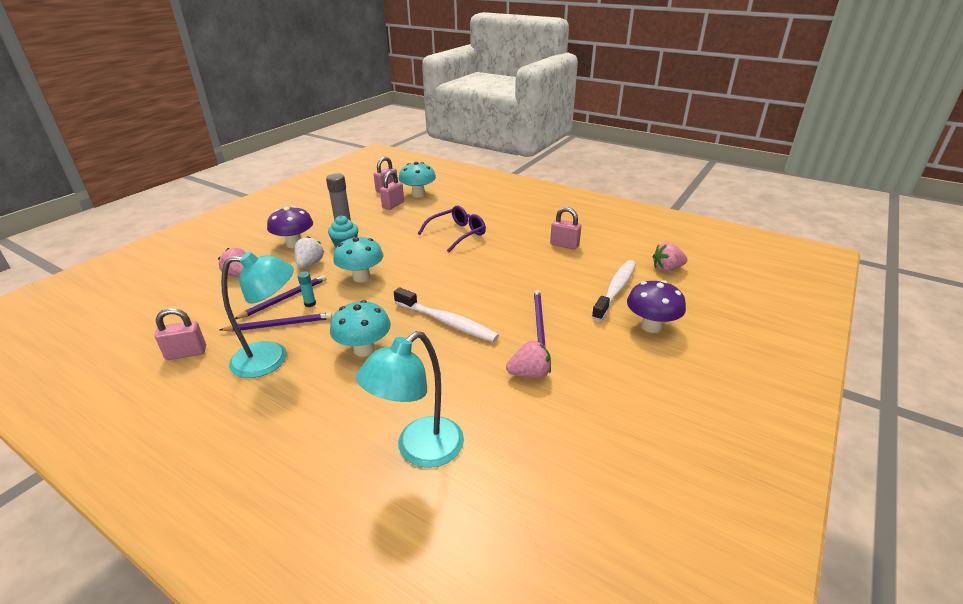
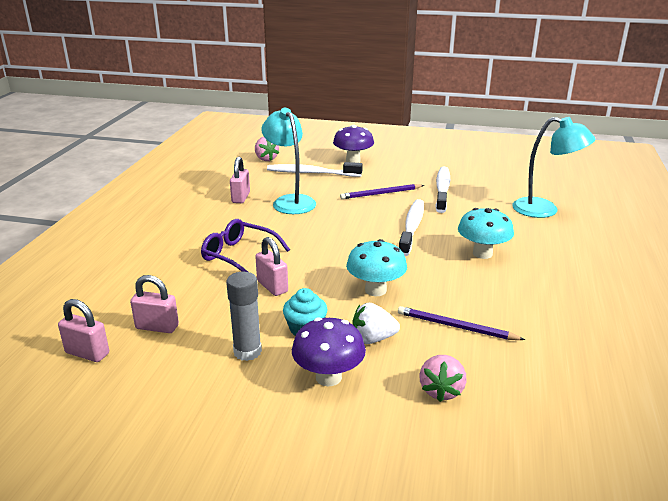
camera: 110 degrees left, 5 degrees down
(186, 353) = (595, 349): pink padlock -> pink padlock (272, 287)
(271, 358) = (542, 294): turquoise lamp -> turquoise lamp (290, 201)
(280, 325) = (498, 310): purple pencil -> none
(310, 304) = (449, 305): turquoise glue stick -> none
(418, 194) = (109, 314): turquoise mushroom -> none
(530, 374) = (442, 190): pink strawberry -> white toothbrush

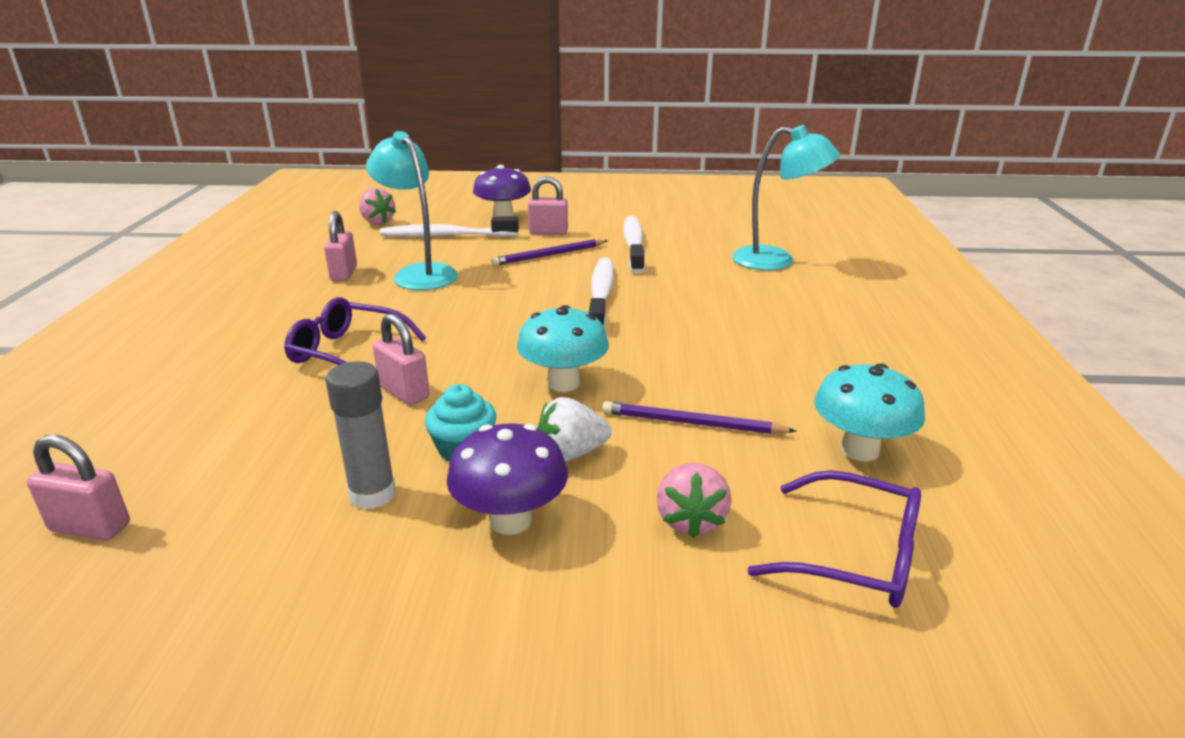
camera: 10 degrees left, 0 degrees up
(157, 327) = (216, 471): pink padlock -> pink padlock (548, 232)
(482, 253) = (706, 321): turquoise mushroom -> turquoise mushroom (859, 450)
(543, 426) = (855, 556): none -> purple glasses

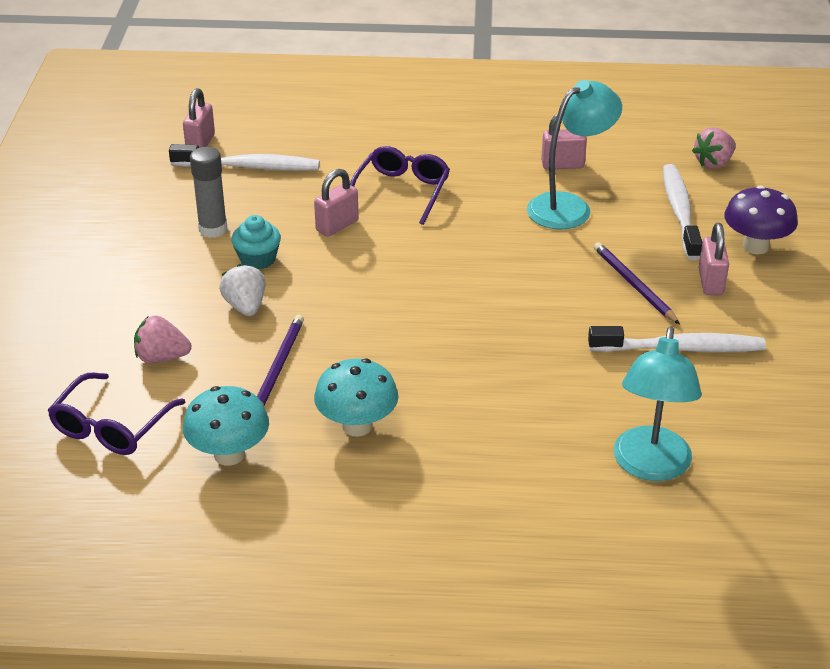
camera: 90 degrees right, 10 degrees up
(510, 520) = (177, 283): purple mushroom -> none
(563, 383) = (346, 301): turquoise mushroom -> turquoise mushroom (357, 426)
(601, 295) = (527, 322): white toothbrush -> white toothbrush (249, 167)

